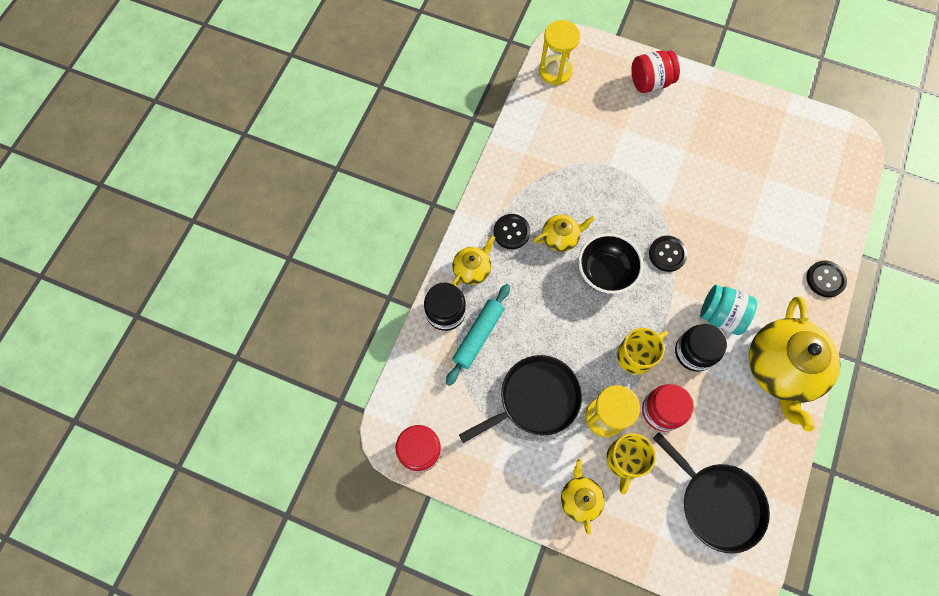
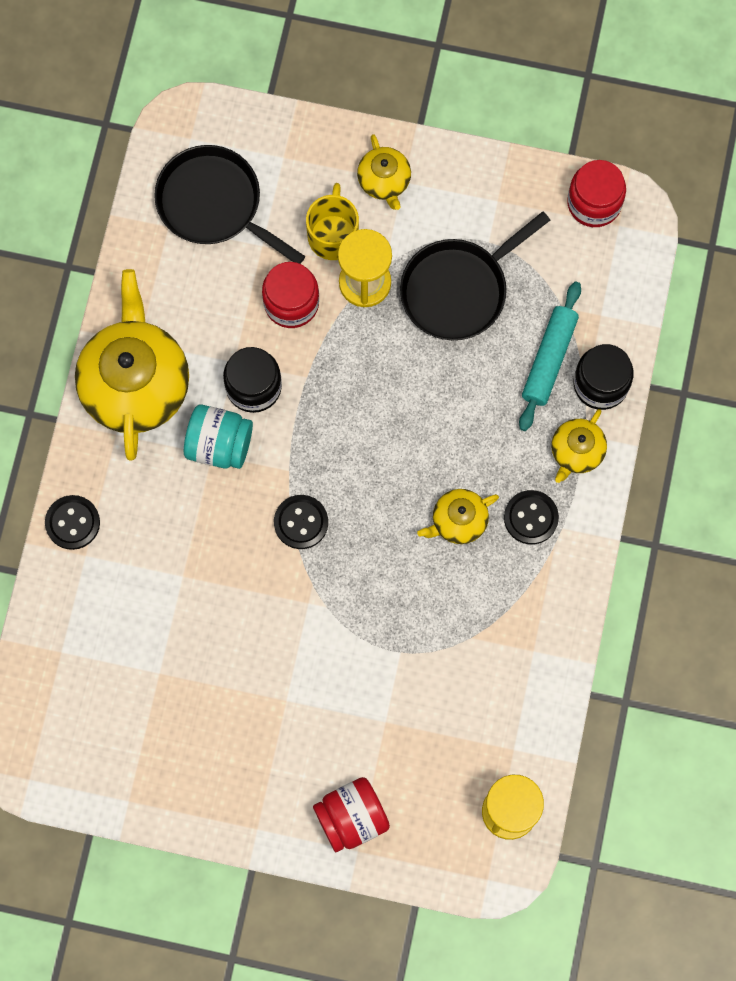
camera: 170 degrees right, 5 degrees up
(605, 272) = (387, 479): black bowl -> none
(636, 355) = (331, 369): yellow mug -> none

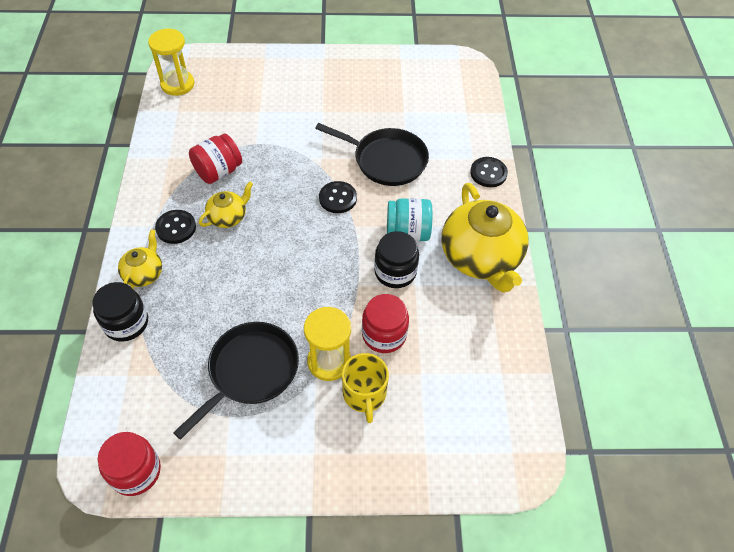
camera: 165 degrees right, 20 degrees down
(214, 204) = (471, 399): black pan -> black pan (386, 160)
(351, 818) = (271, 69): red jar -> red jar (218, 171)
(384, 181) = (331, 450): yellow teapot -> none
(549, 359) = (169, 333): turquoise rolling pin -> none

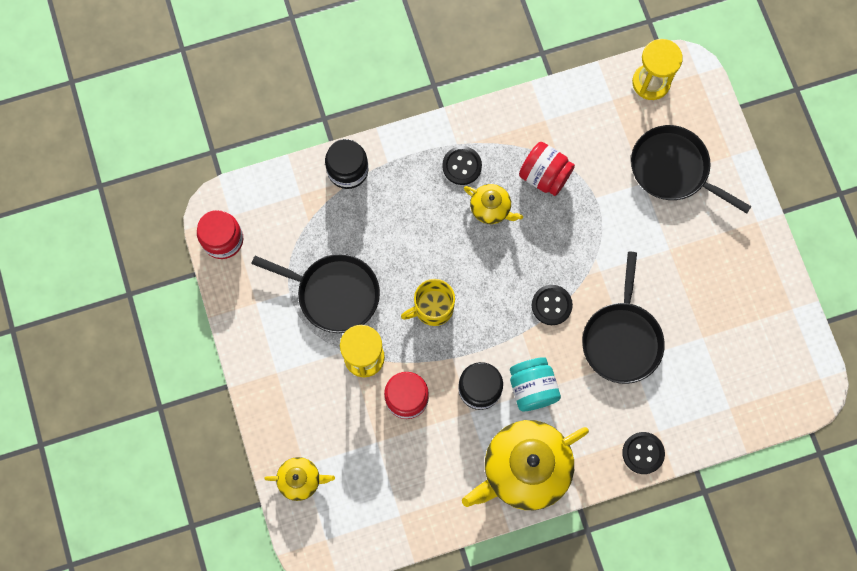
camera: 75 degrees right, 20 degrees up
(144, 273) = (402, 161): yellow teapot -> yellow teapot (300, 480)
(257, 91) = (673, 169): none -> black pan
(364, 394) = (342, 398): yellow mug -> yellow mug (432, 308)

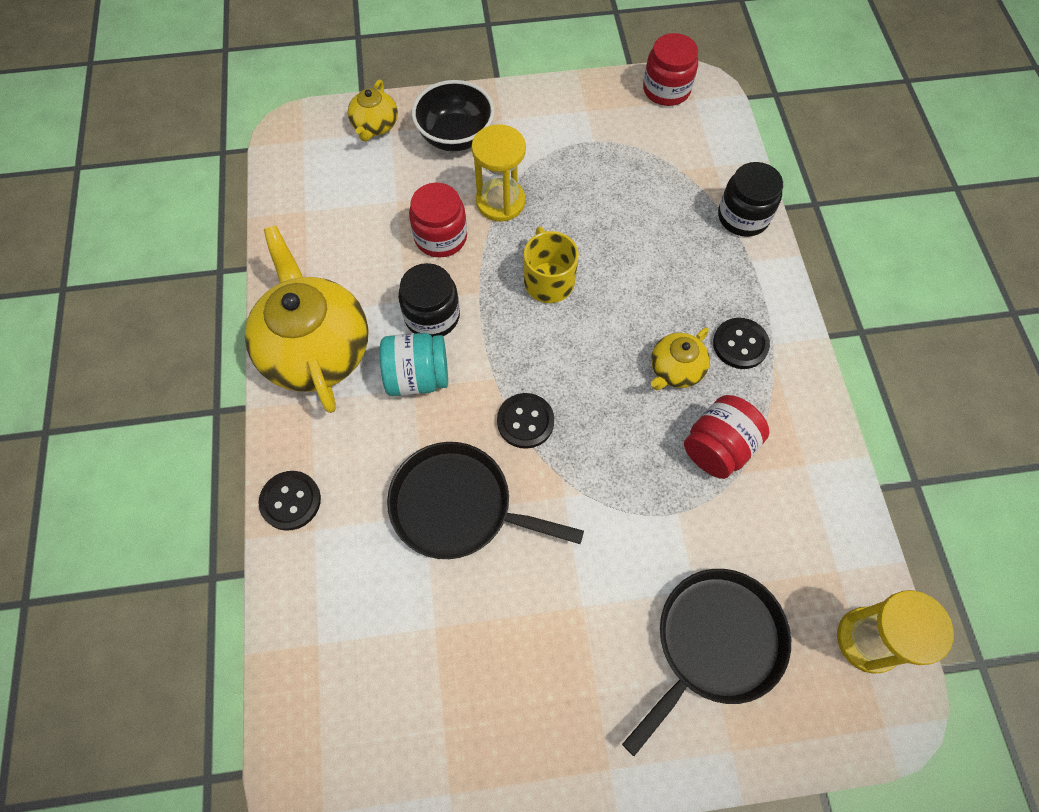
camera: 100 degrees right, 10 degrees down
(301, 408) = (455, 136): none -> black bowl
(334, 294) = (584, 183): black pan -> none

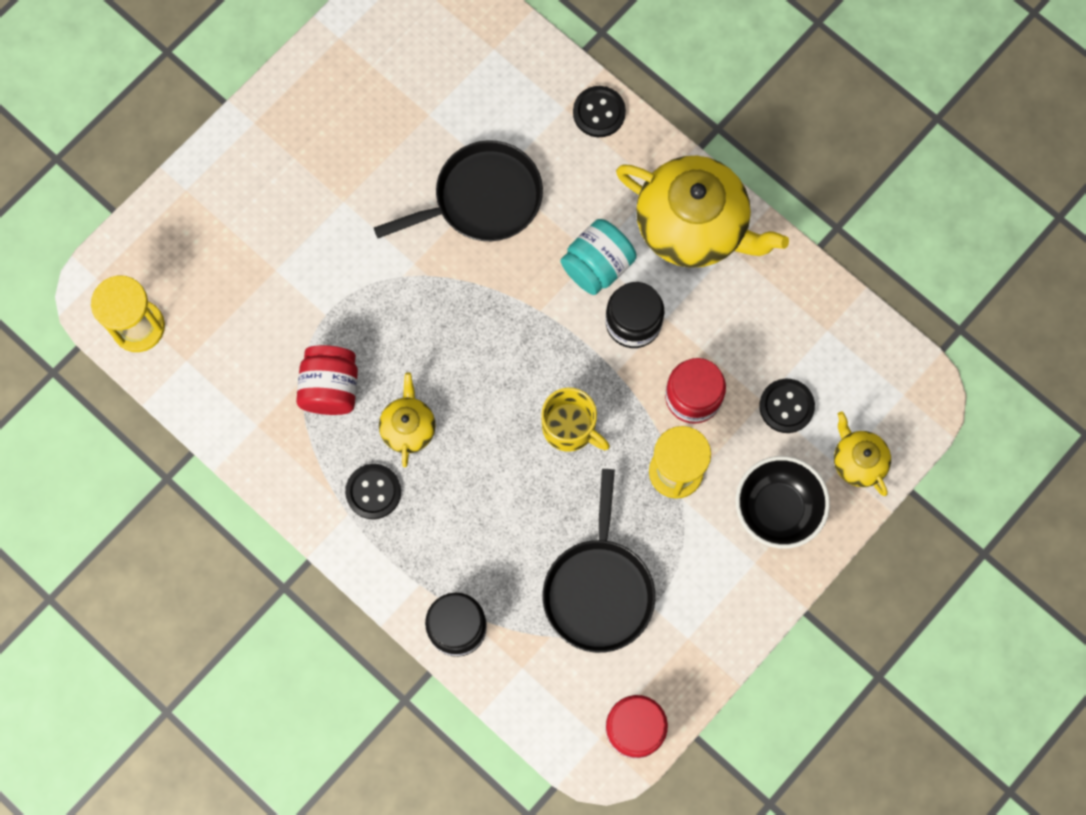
camera: 140 degrees right, 10 degrees up
(525, 421) = (487, 295): black button -> black button (786, 406)
(714, 643) = (239, 246): black pan -> black pan (599, 590)

